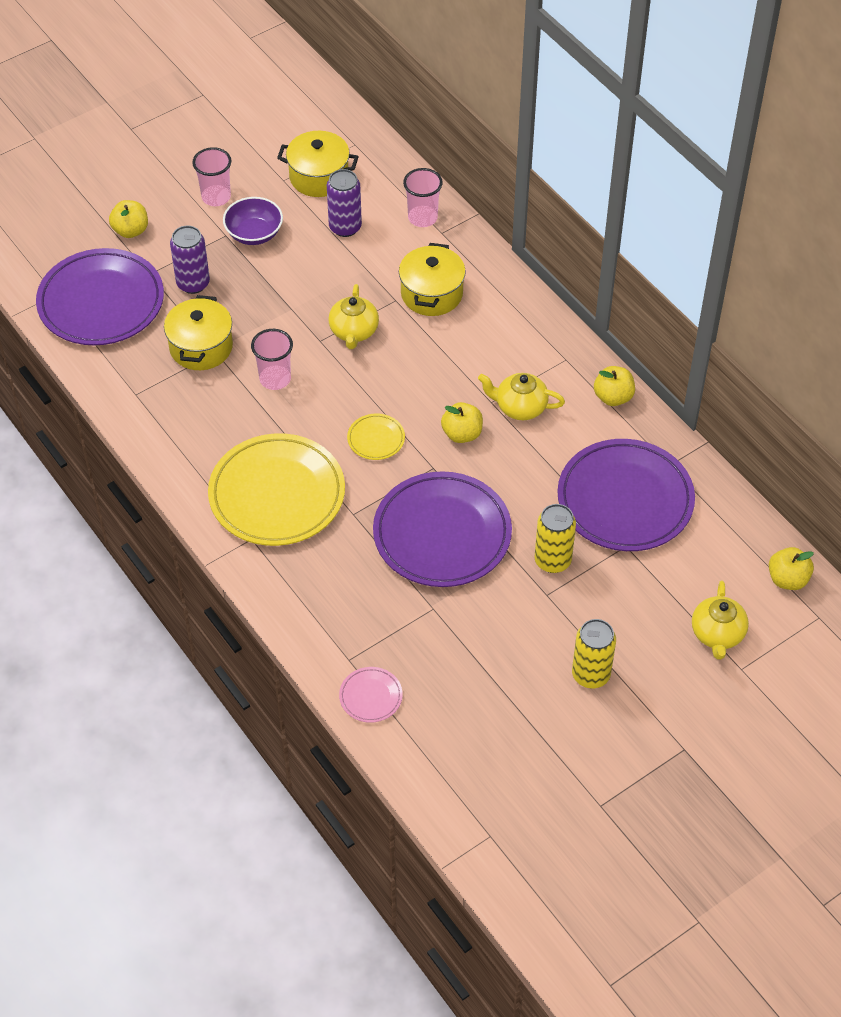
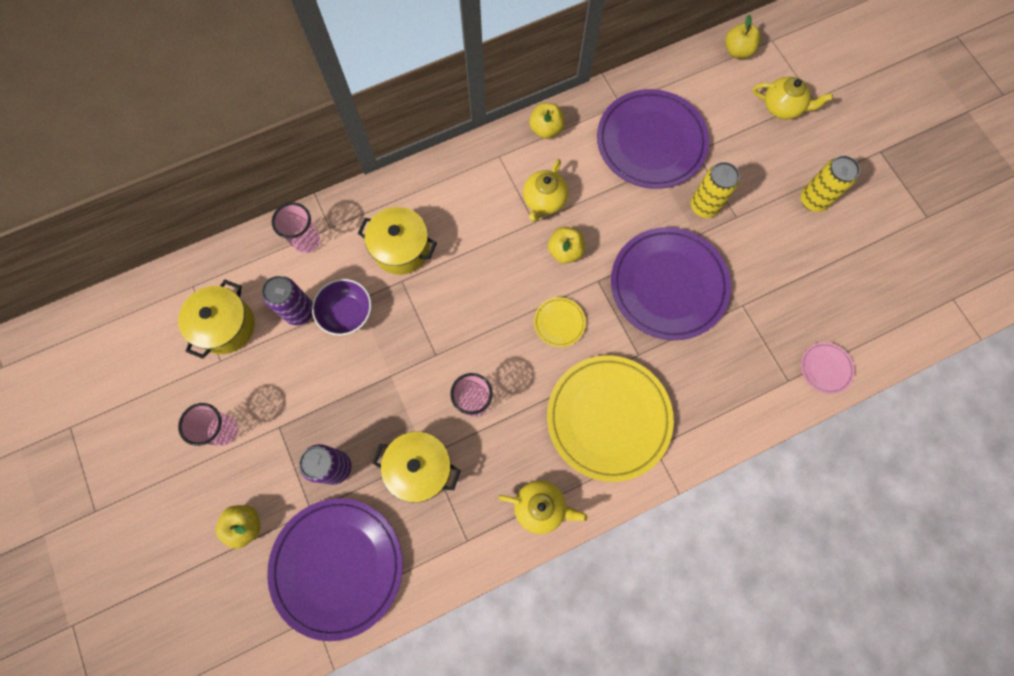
camera: 80 degrees left, 20 degrees up
(254, 233) = (284, 398): purple bowl -> purple bowl (347, 313)
(354, 331) = (431, 323): yellow teapot -> yellow teapot (541, 507)

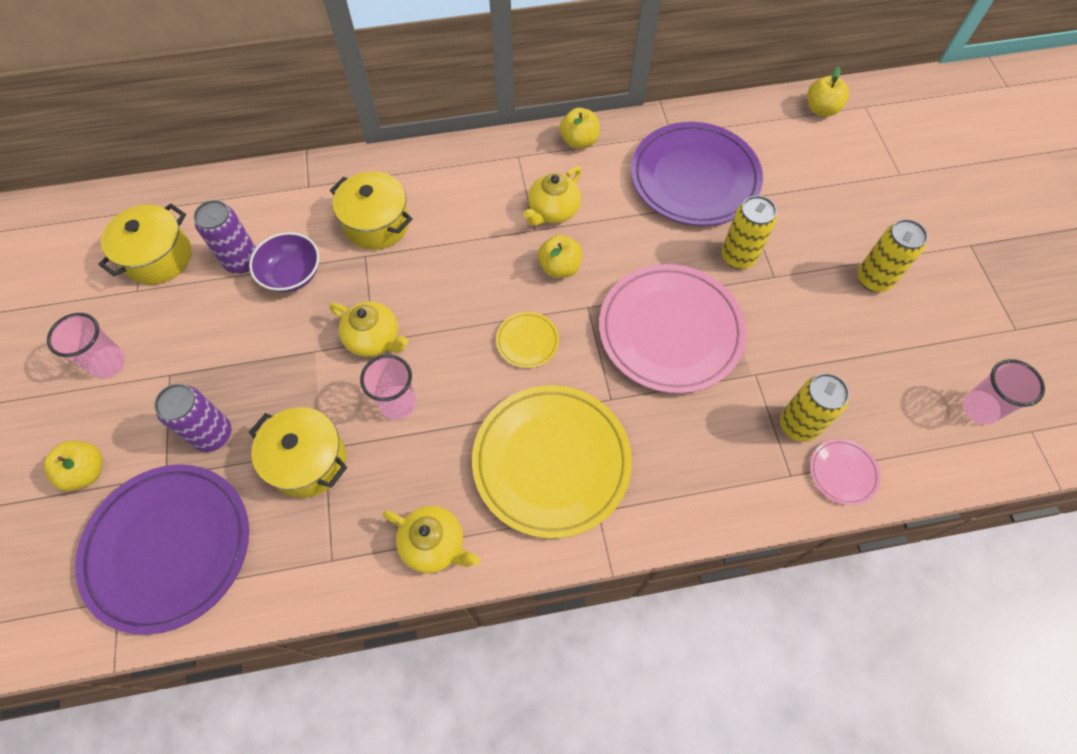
camera: 15 degrees right, 10 degrees down
(306, 241) = (279, 193): pink cup -> pink cup (979, 408)
(668, 285) = (670, 331): purple plate -> pink plate
(782, 107) = (860, 175): yellow teapot -> yellow teapot (374, 339)
(784, 338) = (798, 425): none -> yellow can

